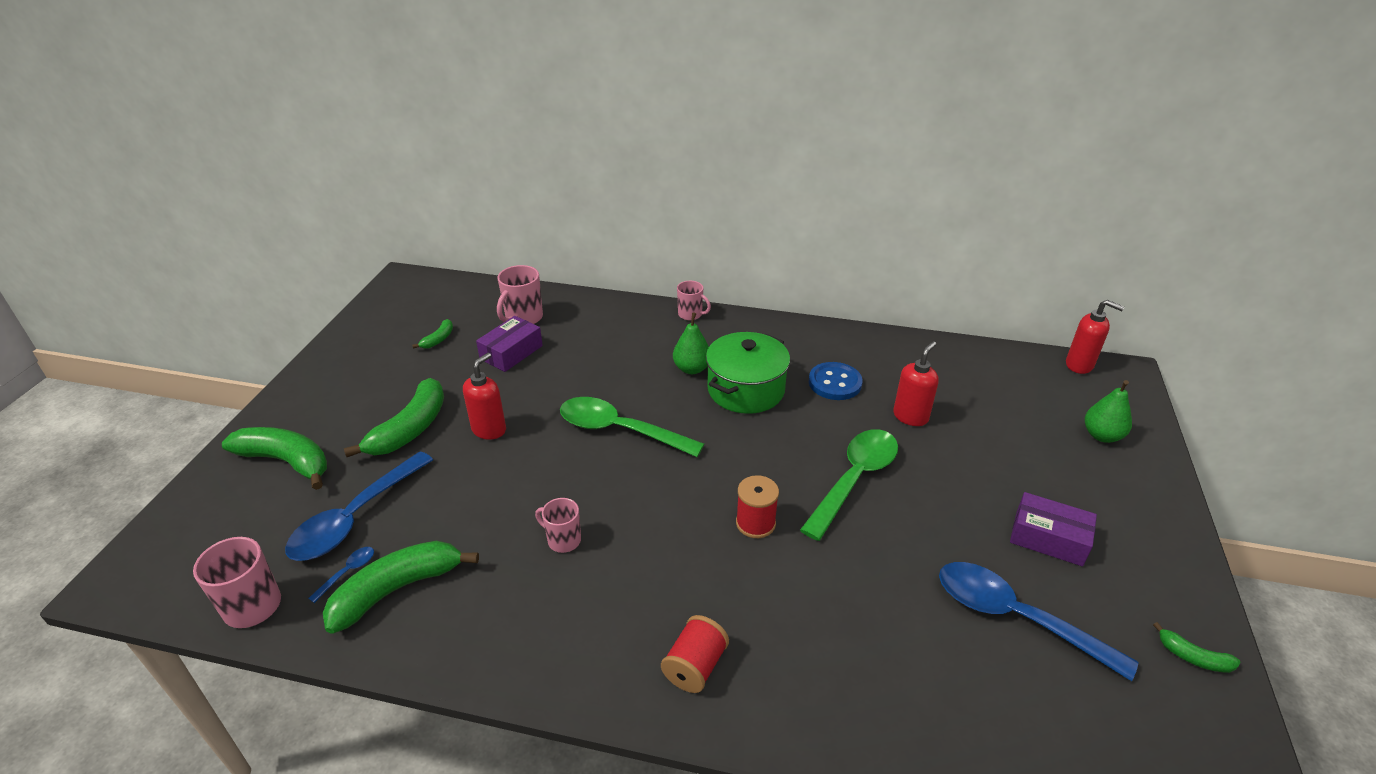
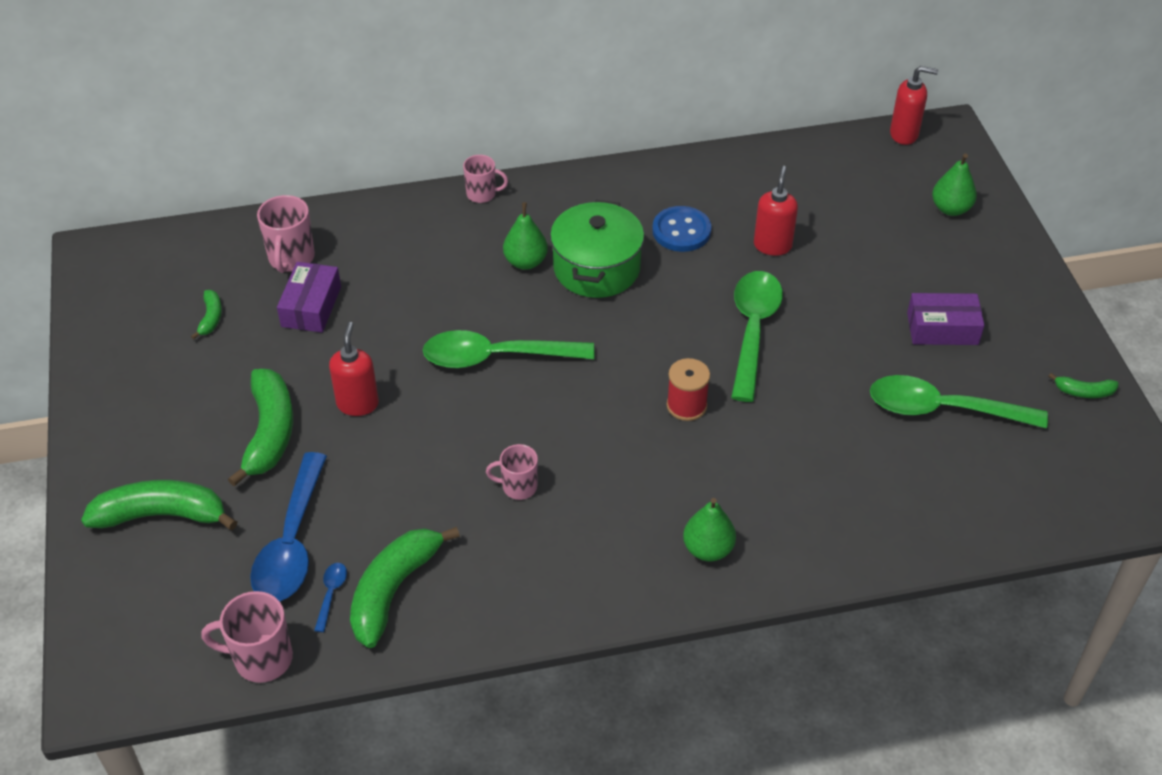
camera: 25 degrees left, 10 degrees up
(695, 666) = (708, 549): red spool -> green pear
(1015, 617) = (943, 409): blue spoon -> green spoon

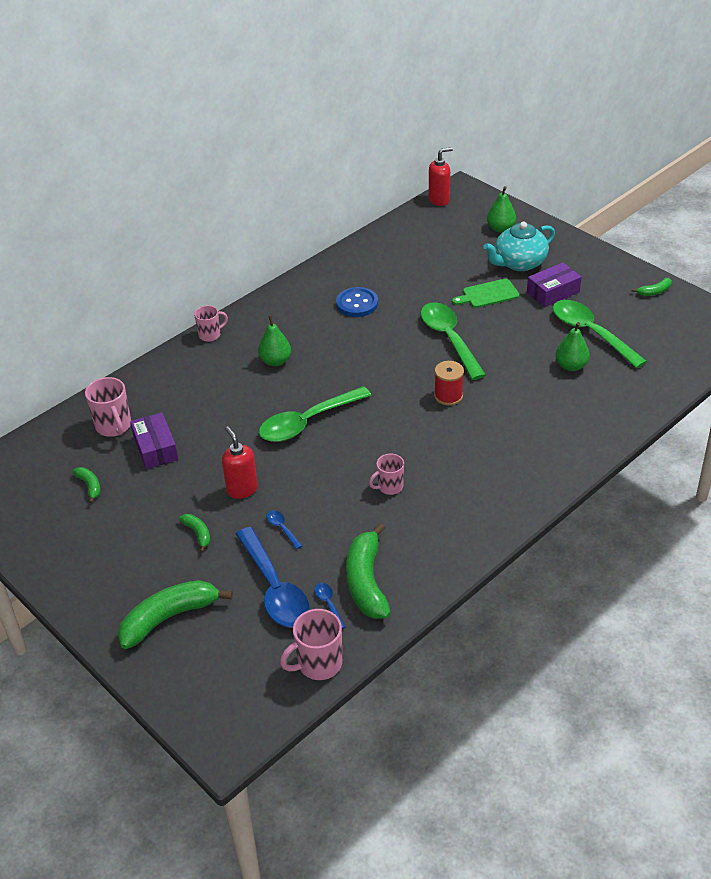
camera: 30 degrees left, 5 degrees down
(269, 433) = (198, 534): green banana -> green banana, size x0.48
(359, 474) = (282, 528): none -> blue spoon
(596, 268) = (324, 346): green pot -> none
(708, 549) = (531, 465): green pear -> green pear (571, 366)
(772, 245) = (418, 289): red soap dispenser -> none
(854, 293) = (488, 294): none -> green cutting board
(933, 267) = (519, 263): none -> turquoise teapot
(943, 409) = (591, 333): green spoon -> green spoon turned 75 degrees clockwise

